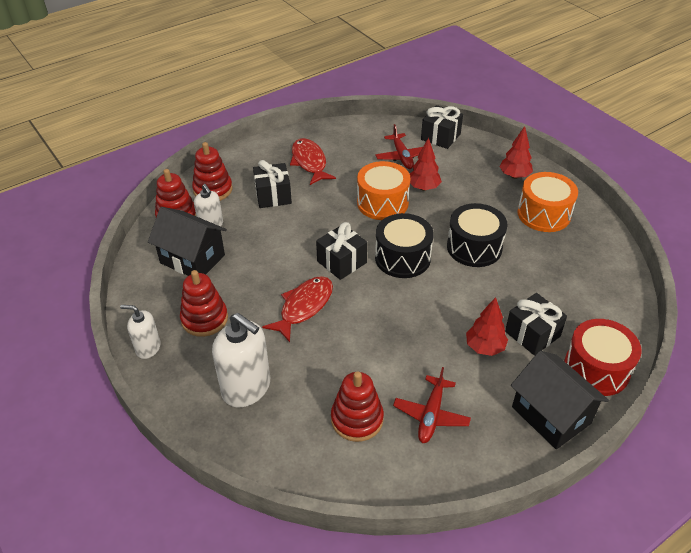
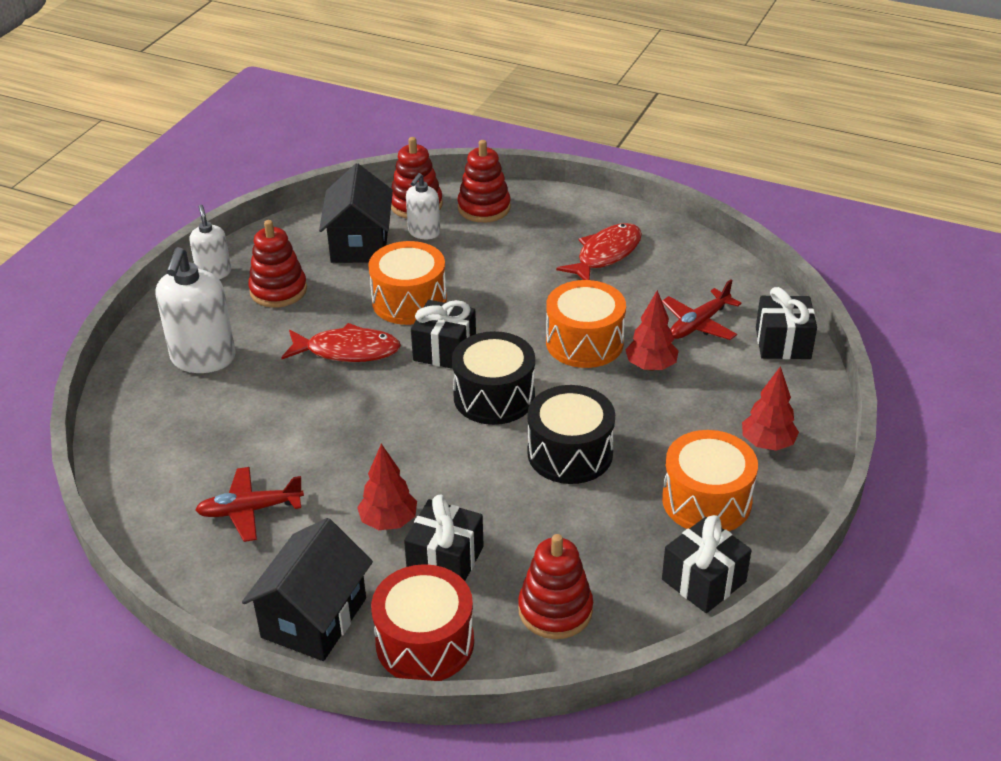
camera: 60 degrees right, 5 degrees down
(273, 195) = (515, 253): black gift -> black gift (703, 580)
(277, 259) = (409, 301): none -> orange drum
(357, 419) = (208, 453): red stacking toy -> red stacking toy (555, 610)

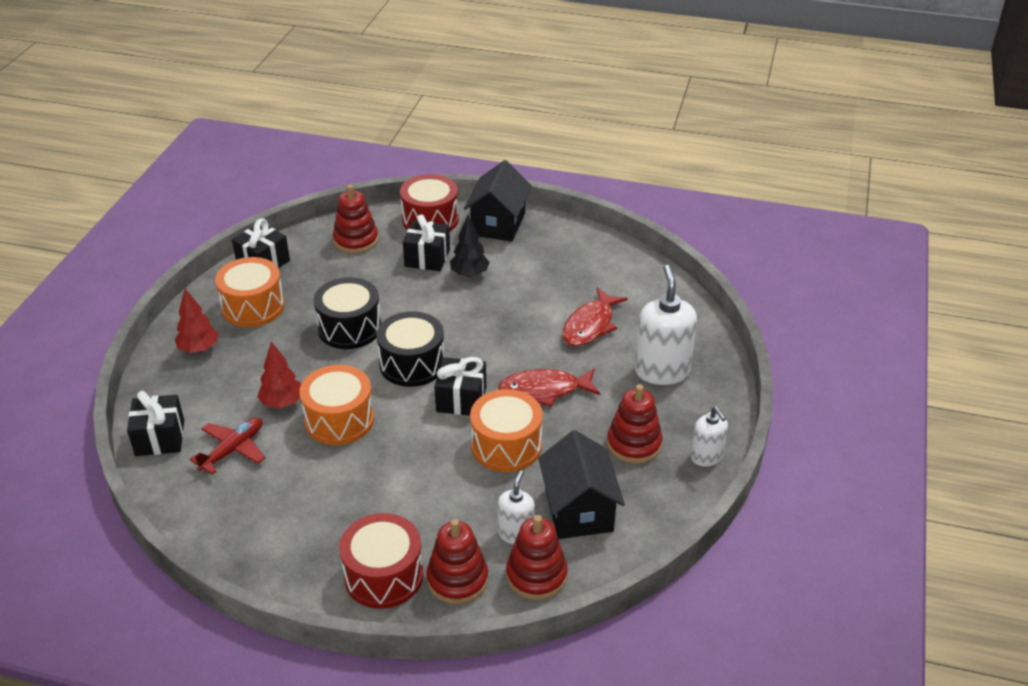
camera: 170 degrees right, 0 degrees up
(249, 510) = (564, 271): red plane -> none
(388, 521) = (469, 274): red tree -> black tree
(547, 215) = (383, 575): none -> red drum
(606, 254) = (317, 524): red fish -> red fish (590, 325)

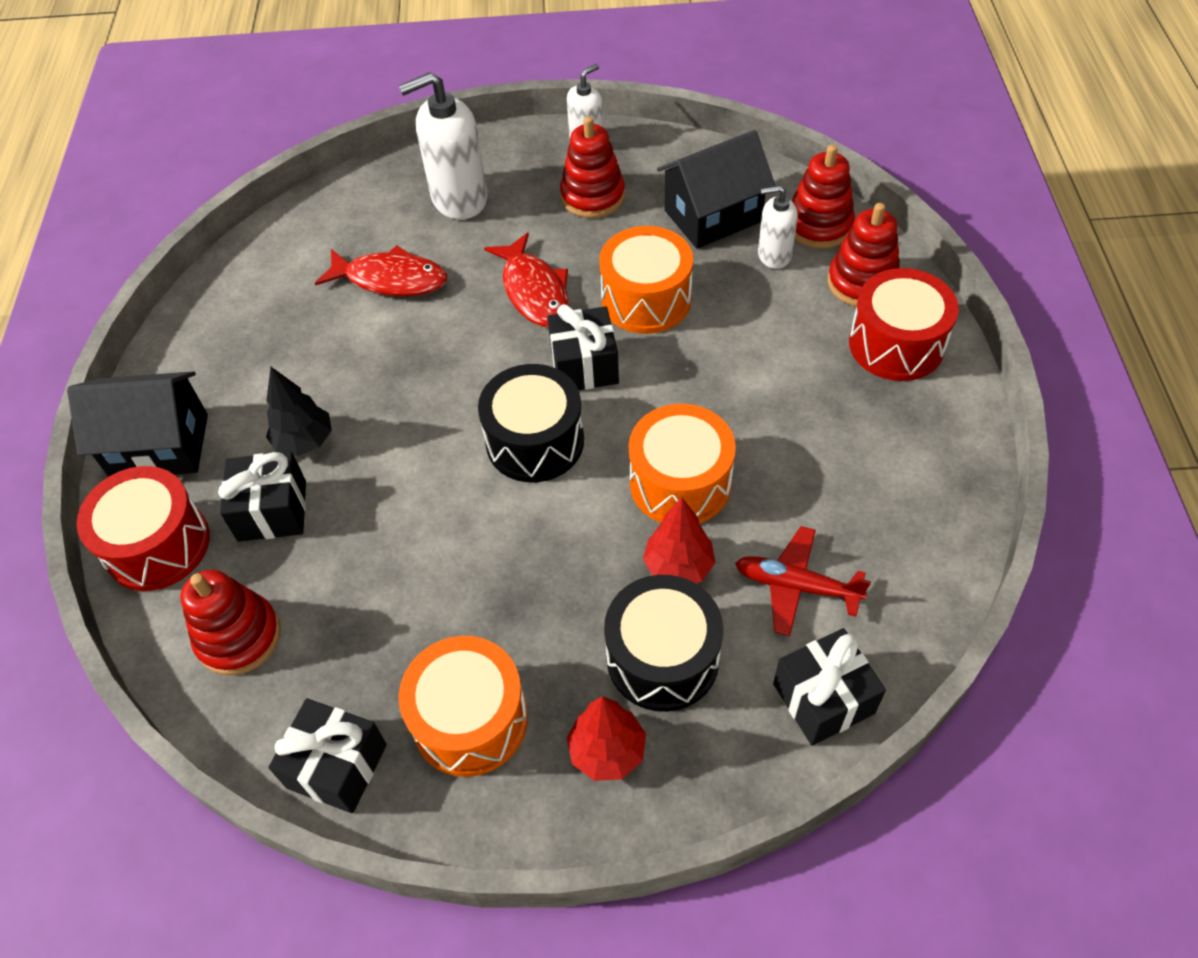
camera: 105 degrees left, 15 degrees up
(349, 328) = (481, 549): black drum -> black drum (662, 658)

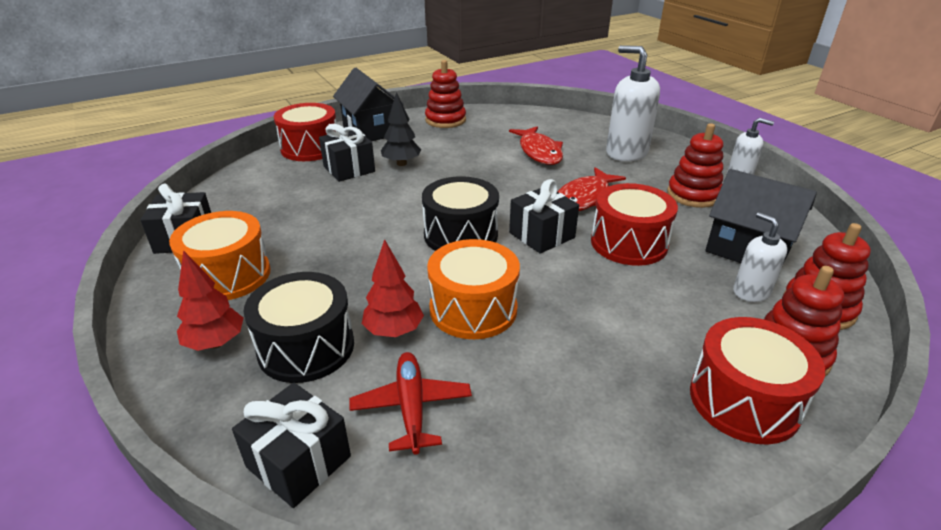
camera: 60 degrees right, 20 degrees down
(239, 637) = (262, 185): red stacking toy -> red stacking toy (445, 120)
(646, 299) = (629, 243): orange drum -> red drum

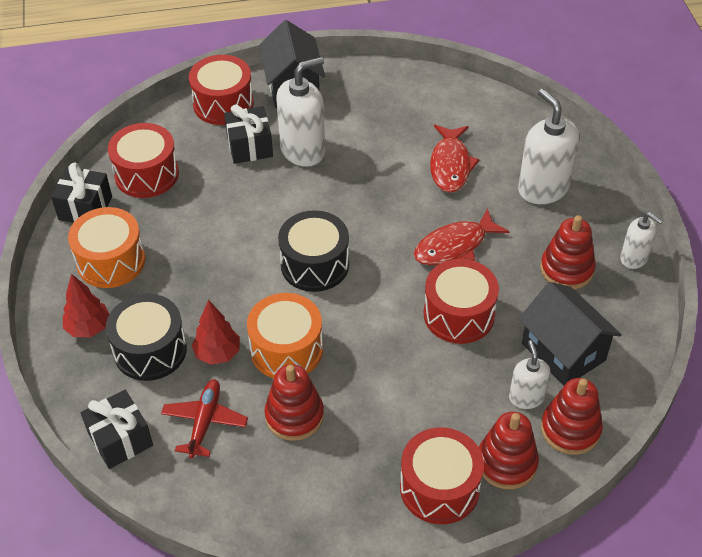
camera: 20 degrees right, 15 degrees up
(249, 203) = (146, 174): none -> red drum
(401, 163) = (303, 150): black tree -> white soap dispenser
(445, 120) = (379, 86): red stacking toy -> red stacking toy (294, 416)
(542, 235) = (386, 284): black gift -> none

